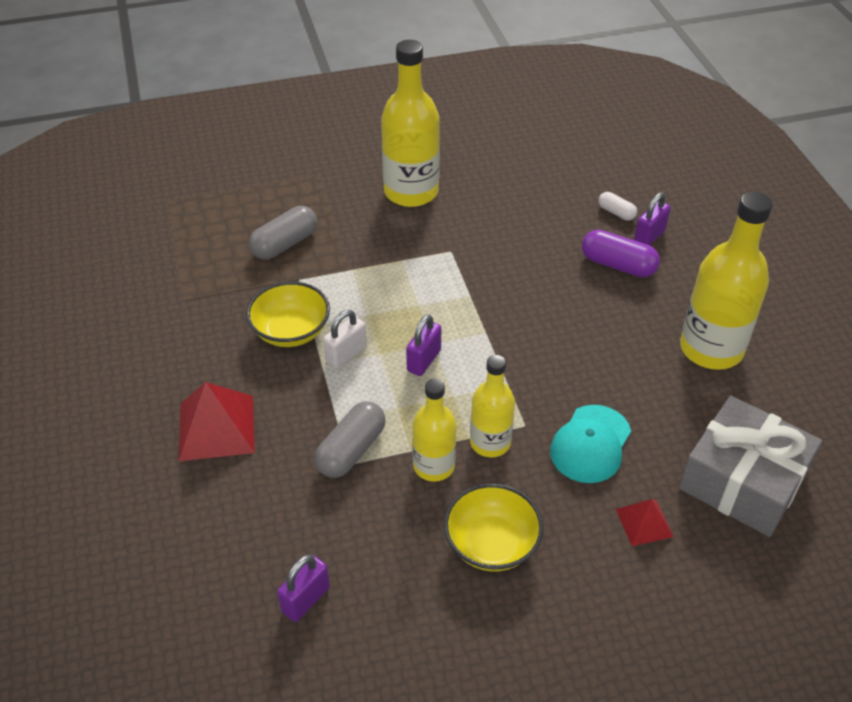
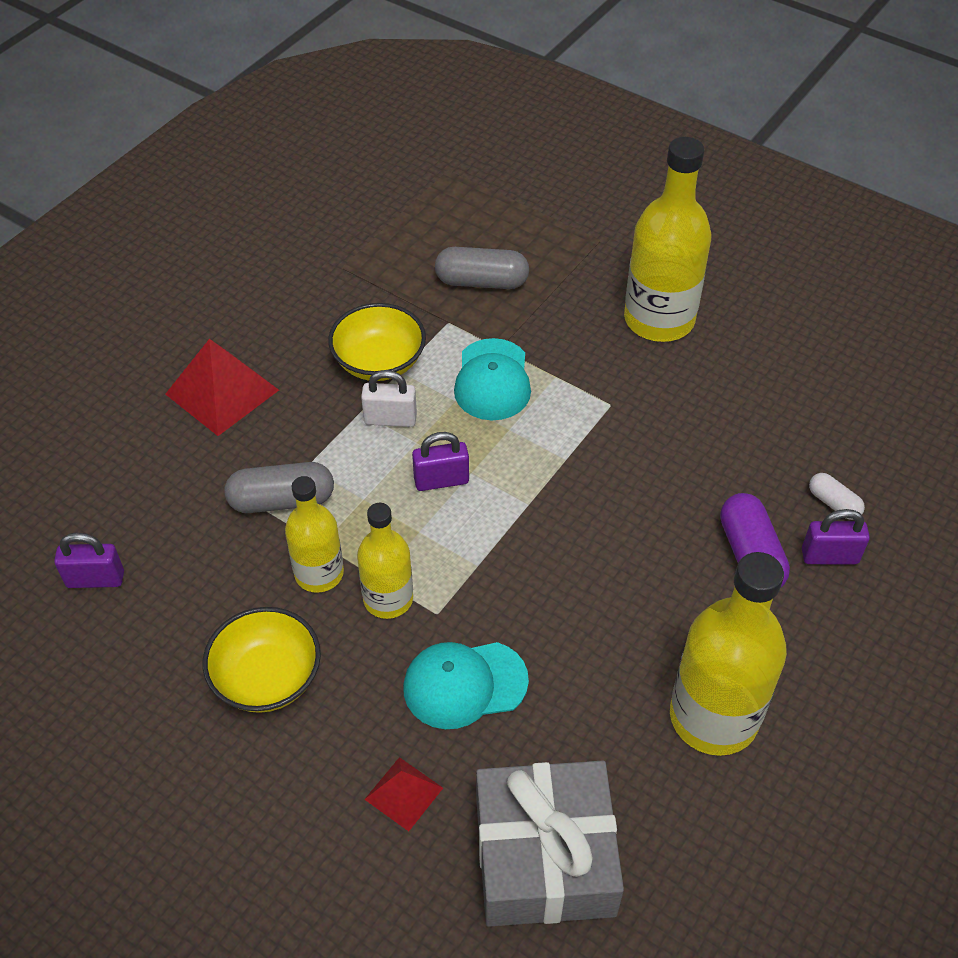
camera: 50 degrees right, 5 degrees up
(371, 289) = (492, 380): none -> turquoise cap
(616, 212) = (833, 503): white capsule -> white capsule turned 45 degrees counterclockwise

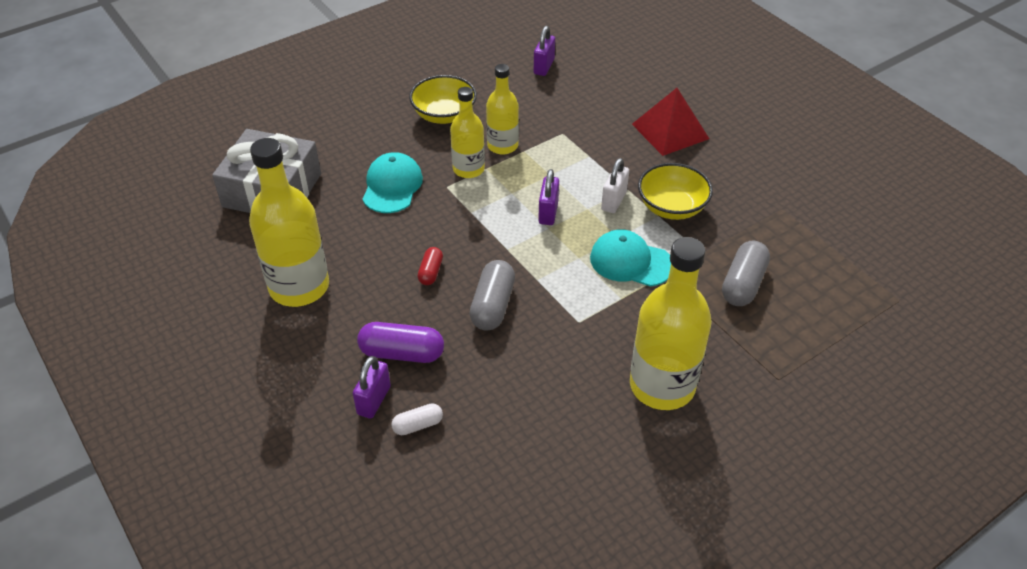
camera: 110 degrees right, 5 degrees down
(282, 500) = (566, 141): grey capsule -> grey capsule (492, 305)
(404, 793) = (343, 149): red pyramid -> none
(609, 572) = (430, 272): none -> red capsule

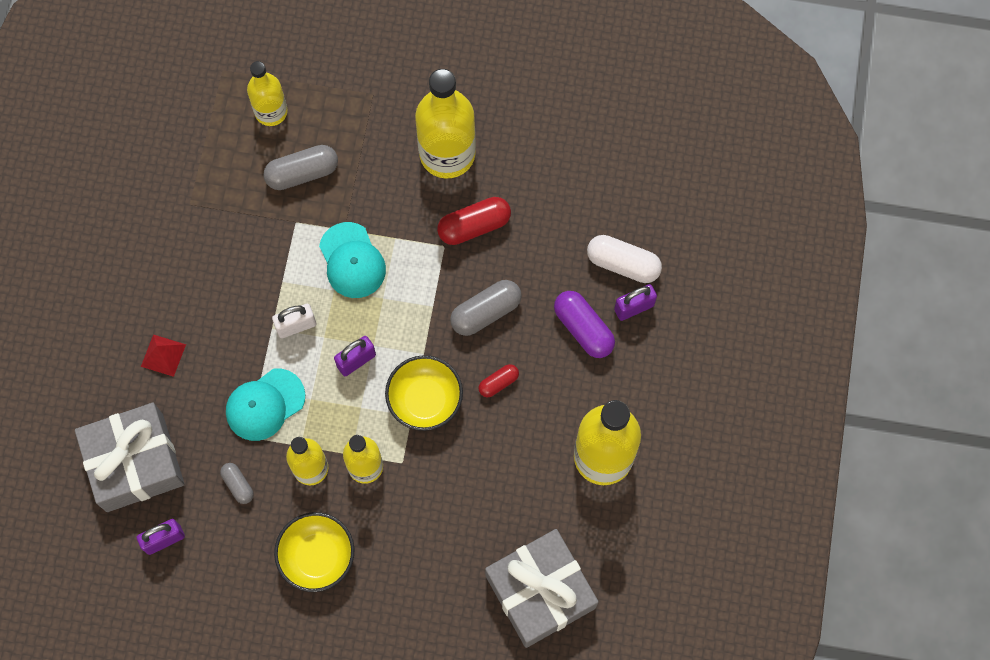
camera: 135 degrees left, 25 degrees up
(392, 186) = (443, 504): turquoise cap -> turquoise cap (265, 405)
(418, 425) = (623, 264): white capsule -> white capsule, size x1.75
(536, 111) = (238, 485): none -> grey capsule
(573, 353) = (474, 226): none -> red capsule
(609, 82) = (135, 462): none -> grey gift
(670, 131) = (163, 355): red pyramid -> red pyramid, size x0.56
(671, 207) = (263, 280): yellow bowl -> yellow bowl (425, 399)
(825, 303) = (271, 112): none -> yellow bottle

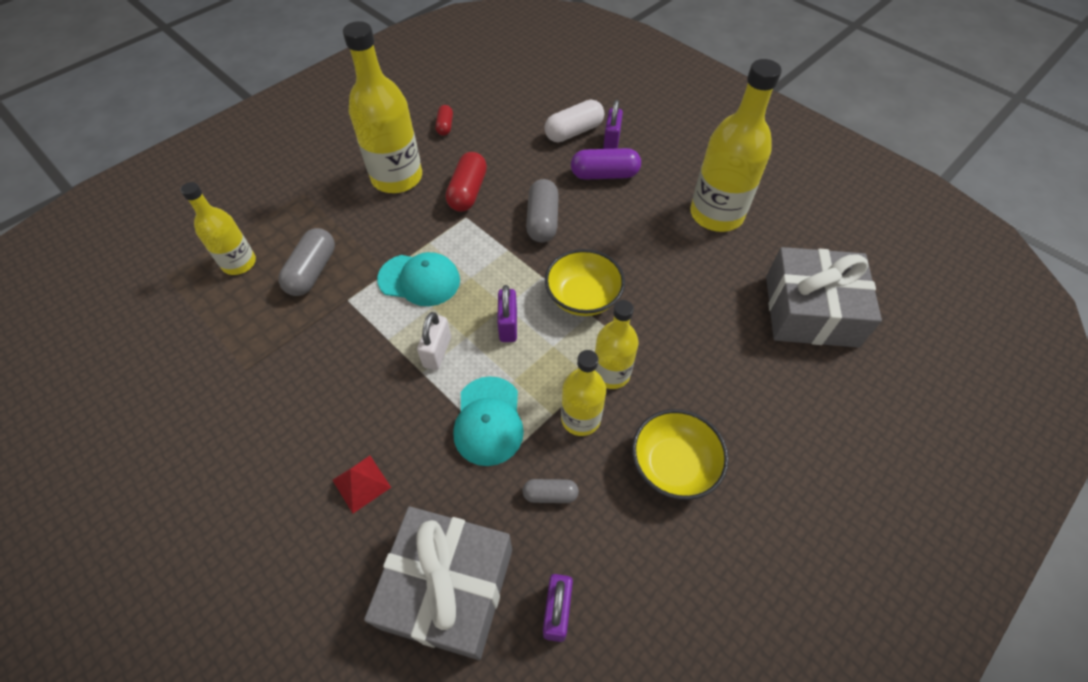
camera: 55 degrees left, 15 degrees down
(498, 383) = (607, 243): red capsule -> red capsule (445, 126)

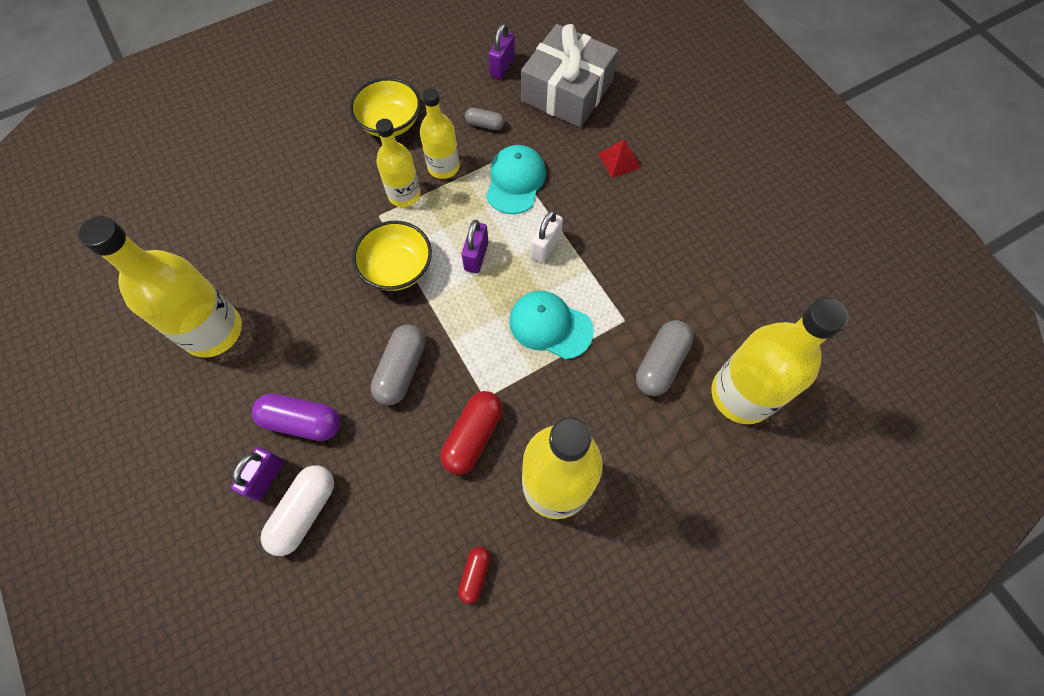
camera: 165 degrees left, 10 degrees up
(239, 263) = (741, 394): yellow bottle -> yellow bottle, size x1.68
(574, 132) = (304, 512): white capsule -> white capsule turned 45 degrees counterclockwise
(810, 310) = (203, 207): grey gift -> none

